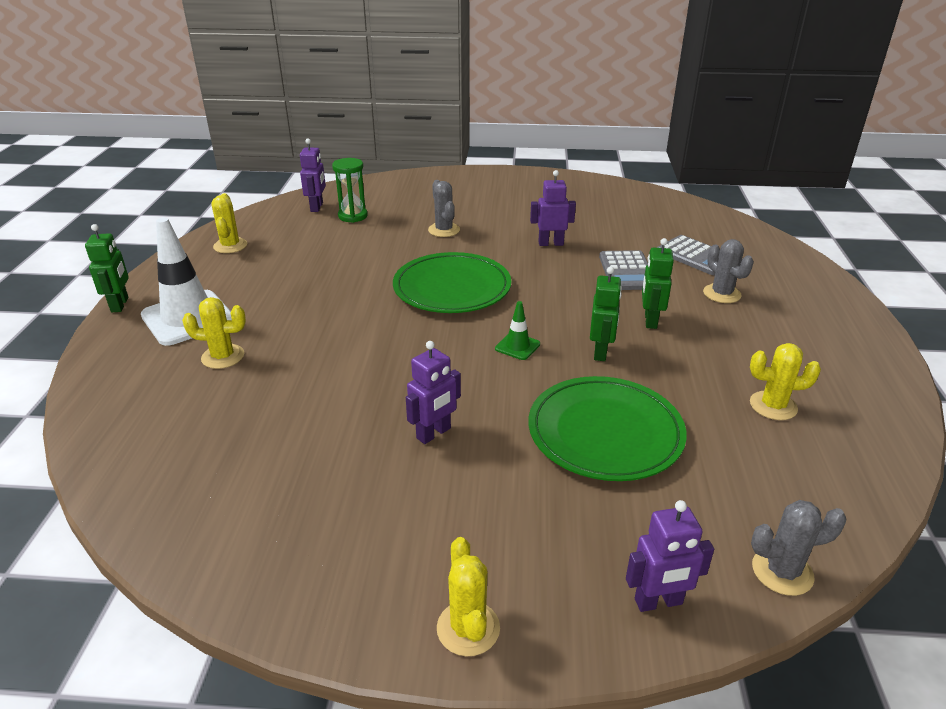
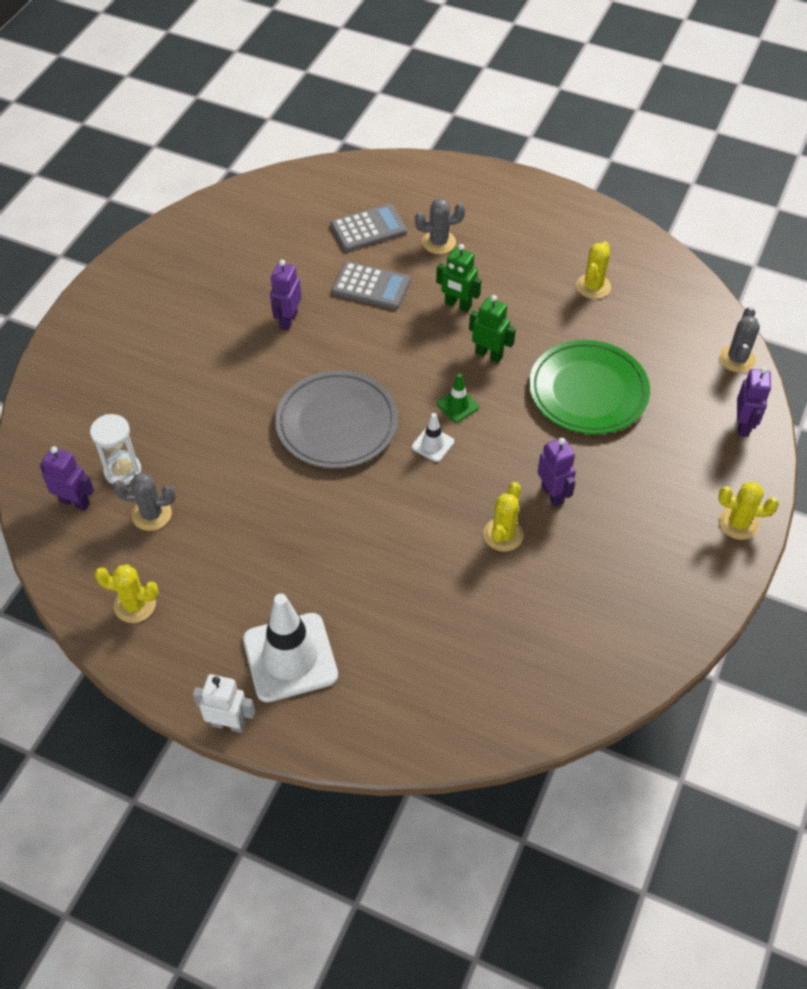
camera: 70 degrees left, 20 degrees up
(120, 305) = (229, 724): green robot -> white robot
(223, 356) = (379, 631): yellow cactus -> yellow cactus (503, 535)
(353, 216) = (123, 471): green hourglass -> white hourglass
(444, 230) = (209, 396): grey cactus -> grey cactus (151, 514)
(452, 288) = (337, 423): green plate -> grey plate
(458, 342) = (433, 444): none -> white traffic cone

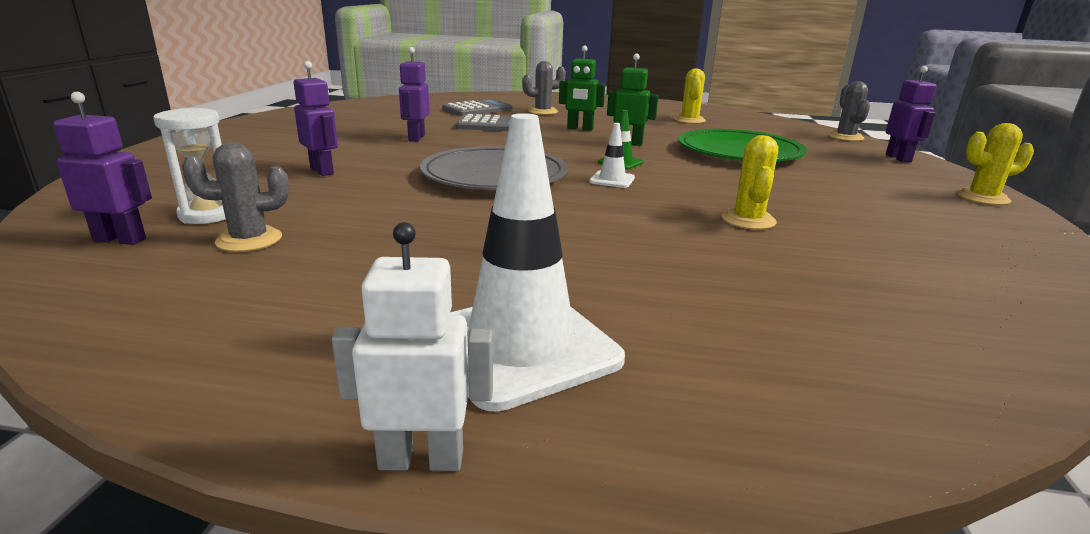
camera: 15 degrees left, 30 degrees down
(135, 605) = (204, 320): yellow cactus -> none
(552, 494) = (772, 195): purple robot -> purple robot (322, 171)

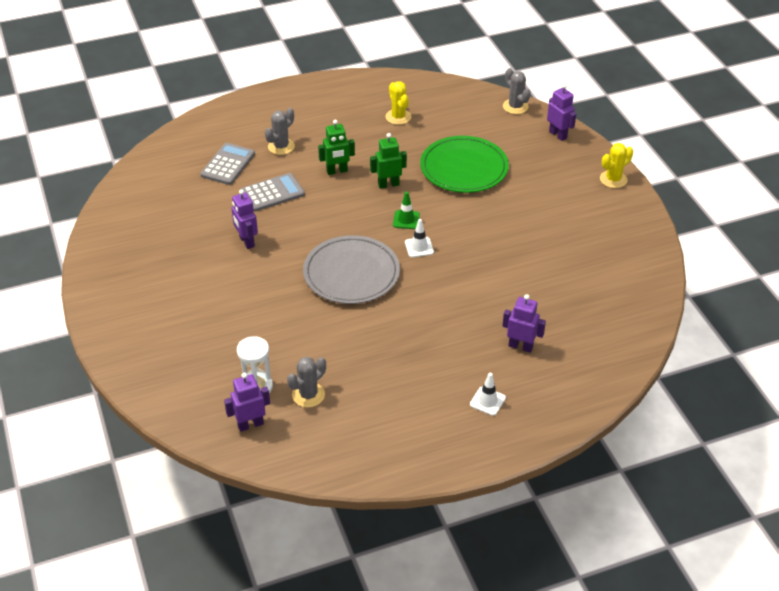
camera: 30 degrees left, 20 degrees up
(322, 171) = (249, 315): purple robot -> purple robot (520, 346)
(421, 459) = (500, 457): white robot -> none
(521, 347) = (487, 401): white traffic cone -> white traffic cone, size x0.46
(748, 220) = (514, 263): yellow cactus -> none

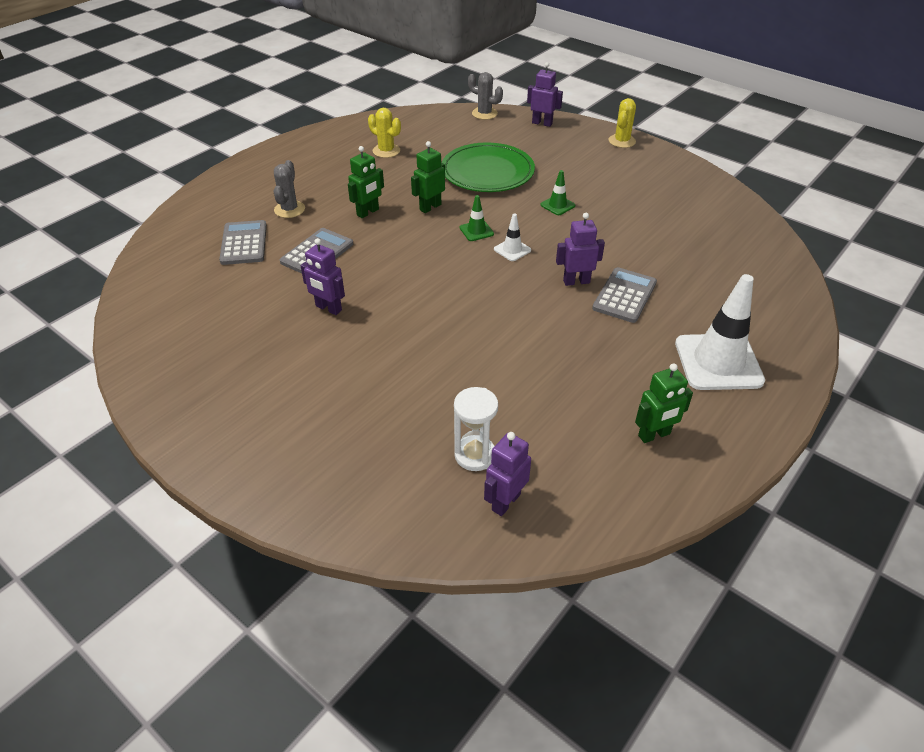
camera: 30 degrees left, 0 degrees up
(308, 395) = (539, 437): grey cactus -> none
(351, 273) = (469, 297): grey plate -> none
(387, 429) = (654, 435): none -> green robot
(469, 320) = (624, 295): none -> grey calculator
(487, 401) = (718, 362): white traffic cone -> white traffic cone, size x2.19
(493, 222) = (557, 205): none -> green traffic cone
(520, 346) = (693, 300): purple robot -> purple robot (576, 281)

